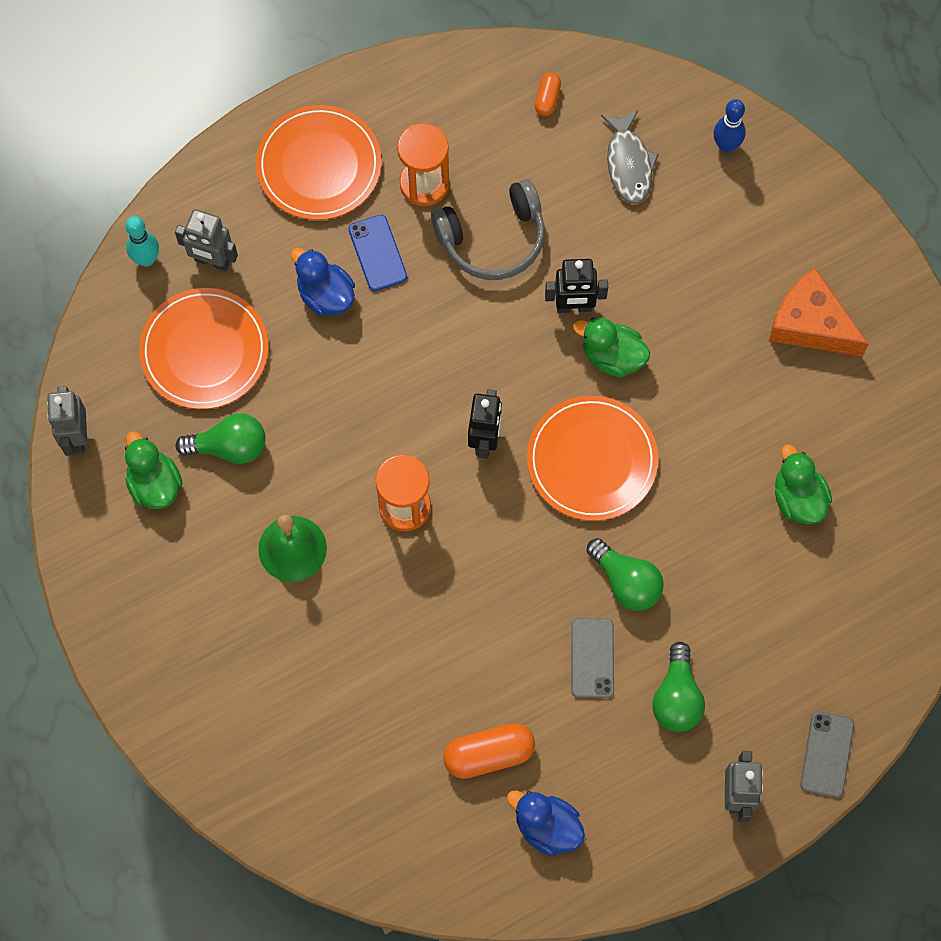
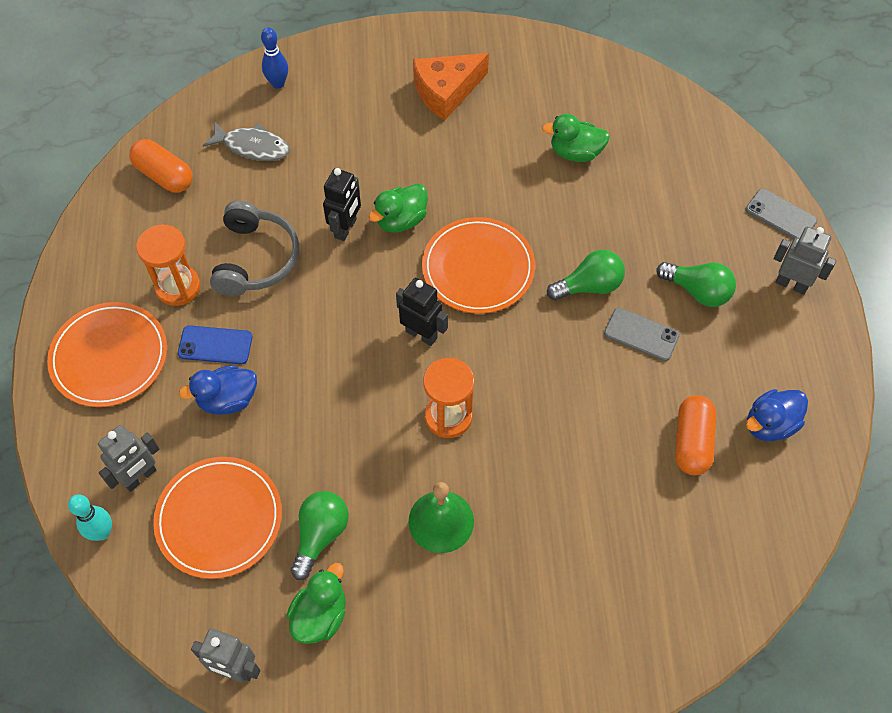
camera: 65 degrees left, 10 degrees down
(154, 484) = (320, 615): green duck -> green duck turned 120 degrees clockwise
(547, 99) = (164, 176): orange capsule -> orange capsule, size x1.81

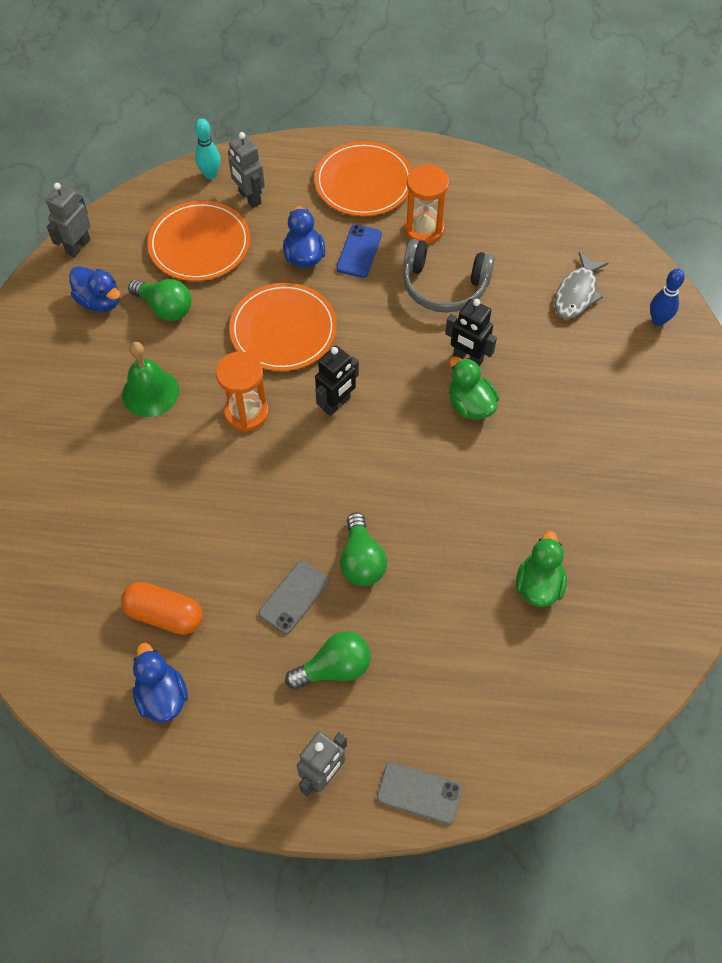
camera: 100 degrees right, 0 degrees up
(164, 176) = (549, 225): orange capsule -> none
(320, 615) = (100, 301): green duck -> blue duck
(446, 91) = (638, 470): orange cheese -> none
(478, 268) = (402, 463): orange plate -> orange plate (283, 330)
(697, 291) = (334, 668): green light bulb -> green light bulb turned 150 degrees counterclockwise
(780, 215) = (419, 793): grey phone -> grey phone turned 60 degrees clockwise

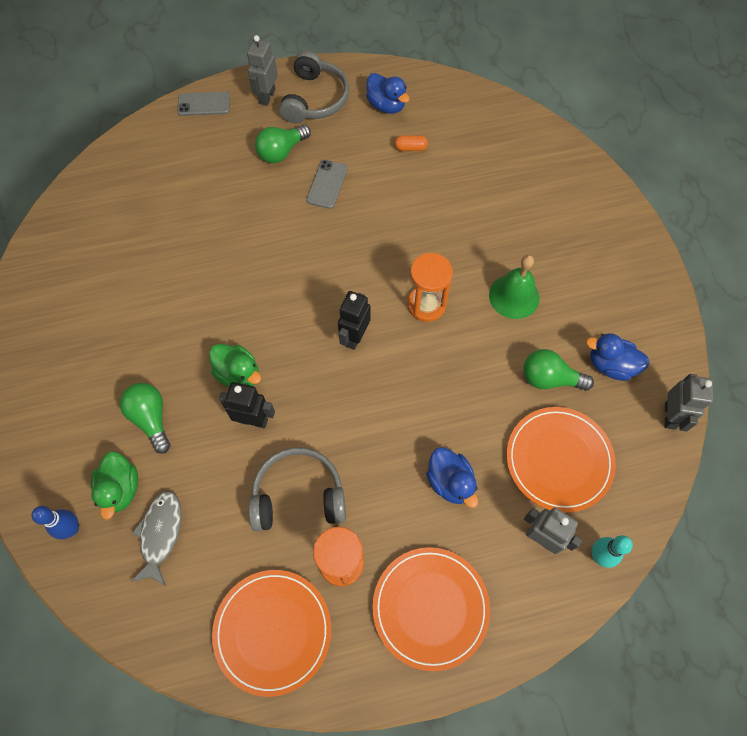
camera: 160 degrees right, 5 degrees up
(164, 614) = (410, 148): orange capsule -> orange capsule, size x0.55
(256, 744) = (314, 99): none -> grey headphones
(283, 330) = (432, 392): orange plate -> orange plate (272, 631)
(359, 251) = (398, 508): blue phone -> none
(361, 560) = (288, 222): green light bulb -> green light bulb (151, 418)
(538, 585) = (150, 245): green duck -> green duck (120, 489)

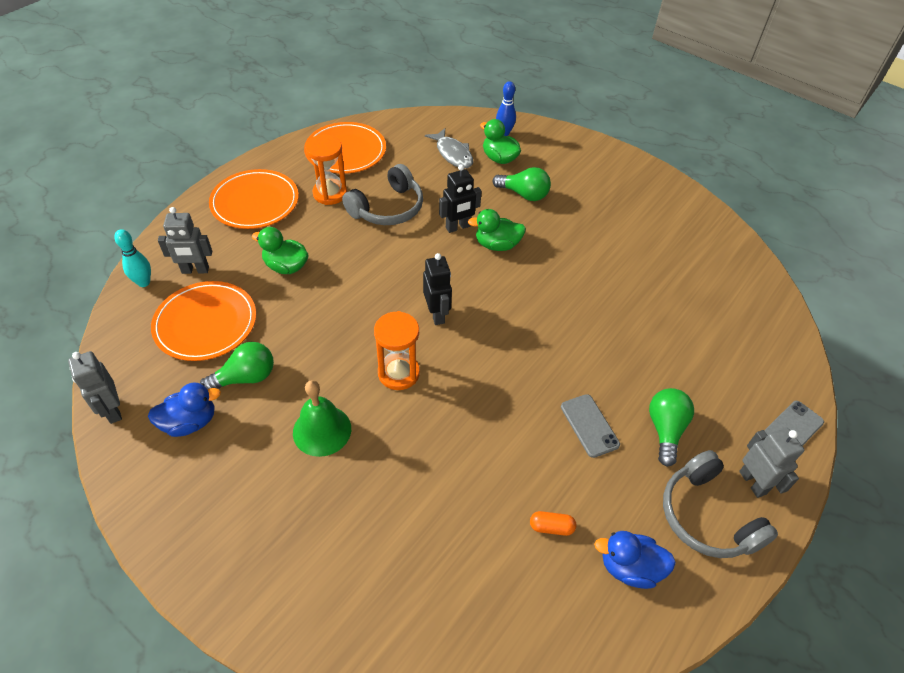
camera: 140 degrees right, 15 degrees down
(410, 148) = (551, 527): orange capsule -> orange capsule turned 45 degrees clockwise
(450, 482) = (286, 266): blue duck -> green duck

